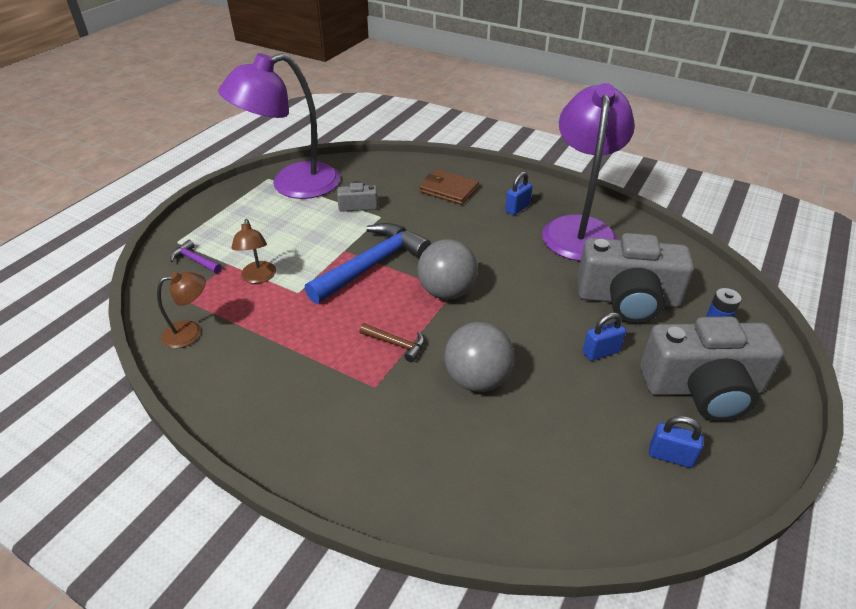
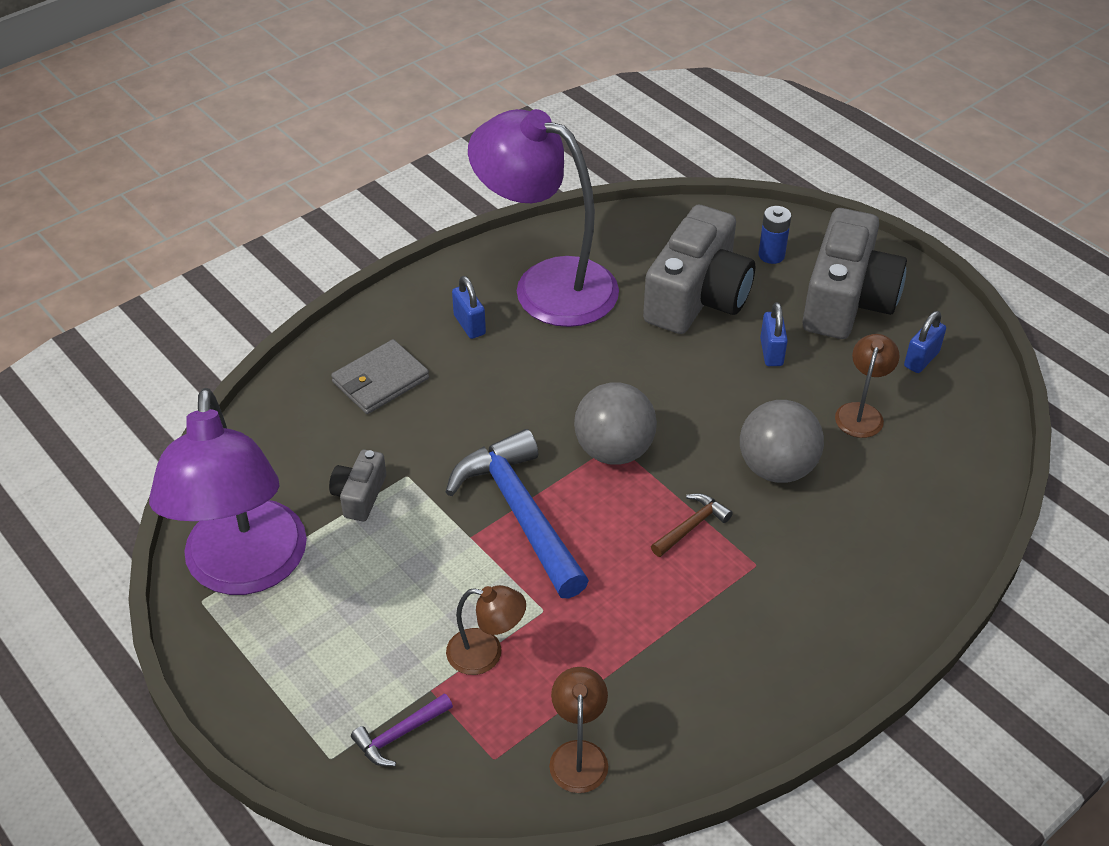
camera: 70 degrees left, 5 degrees up
(449, 189) = (380, 380): brown wallet -> grey wallet
(572, 422) = (861, 412): none -> brown lamp

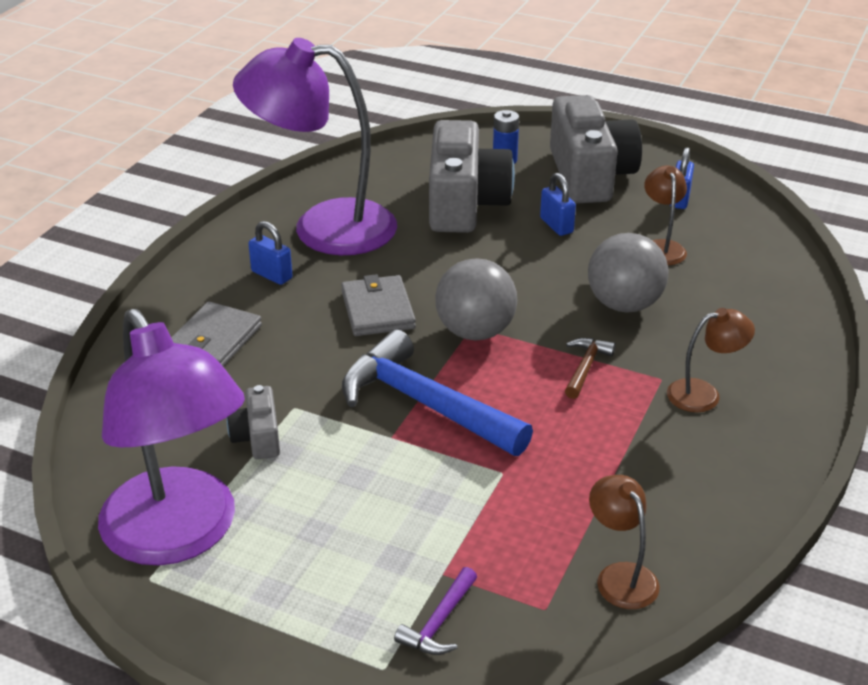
camera: 25 degrees left, 10 degrees down
(486, 654) = (474, 525): brown lamp -> brown lamp (704, 394)
(540, 395) = (378, 310): none -> grey wallet

